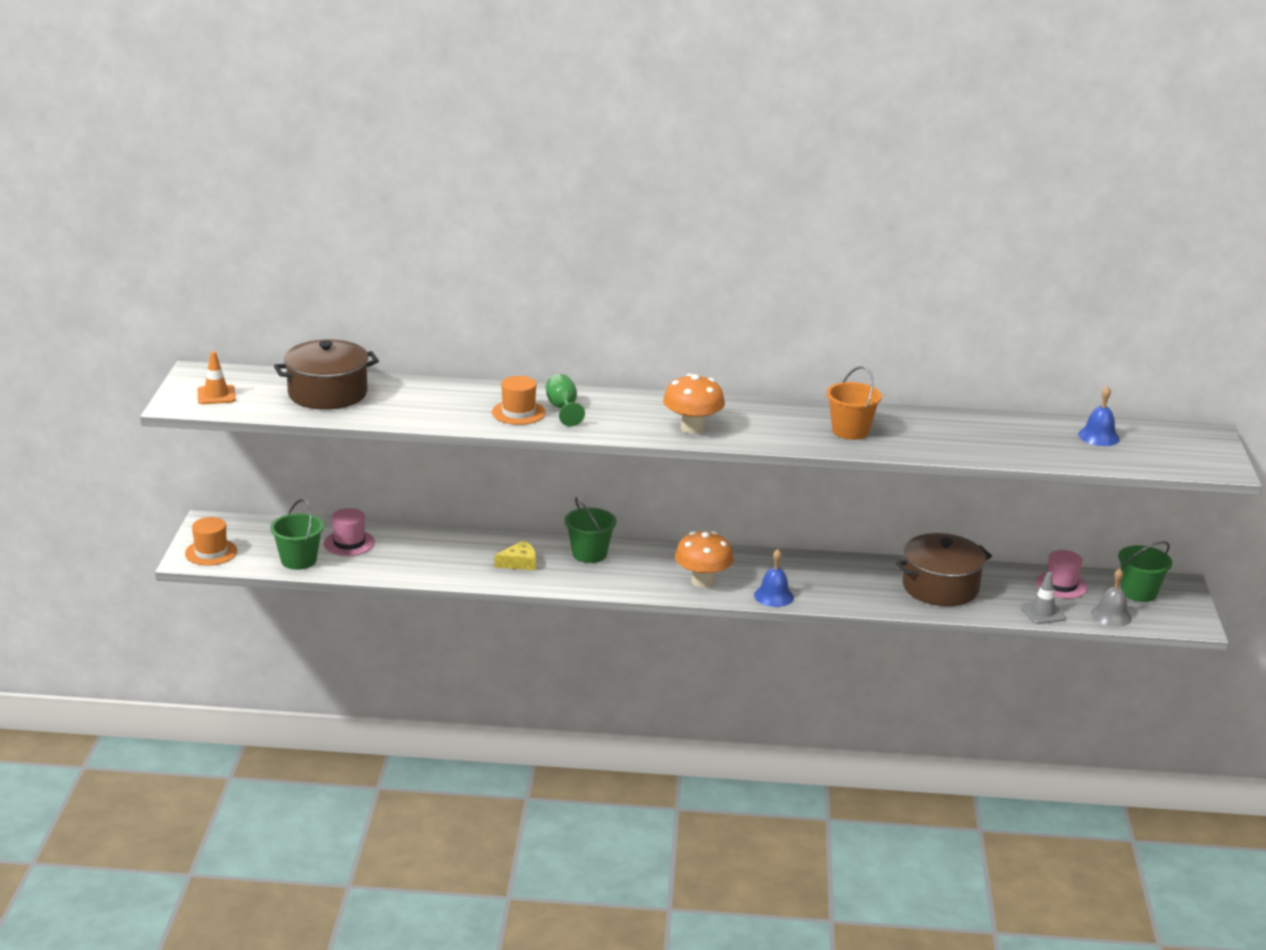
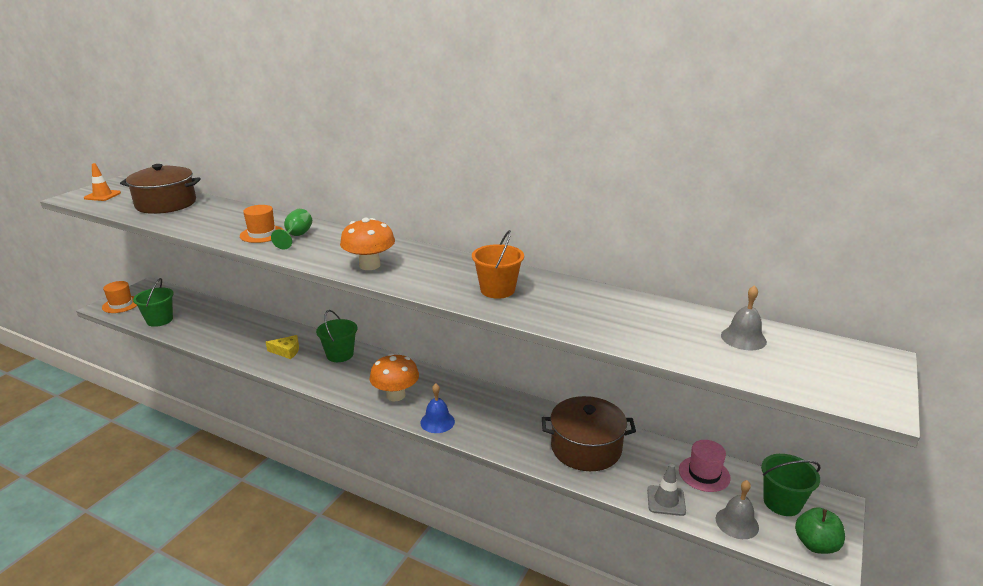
camera: 25 degrees right, 0 degrees up
(349, 543) = (203, 314): pink hat -> none
(1098, 436) = (743, 338): blue bell -> grey bell
(1180, 616) = (816, 545): none -> green apple

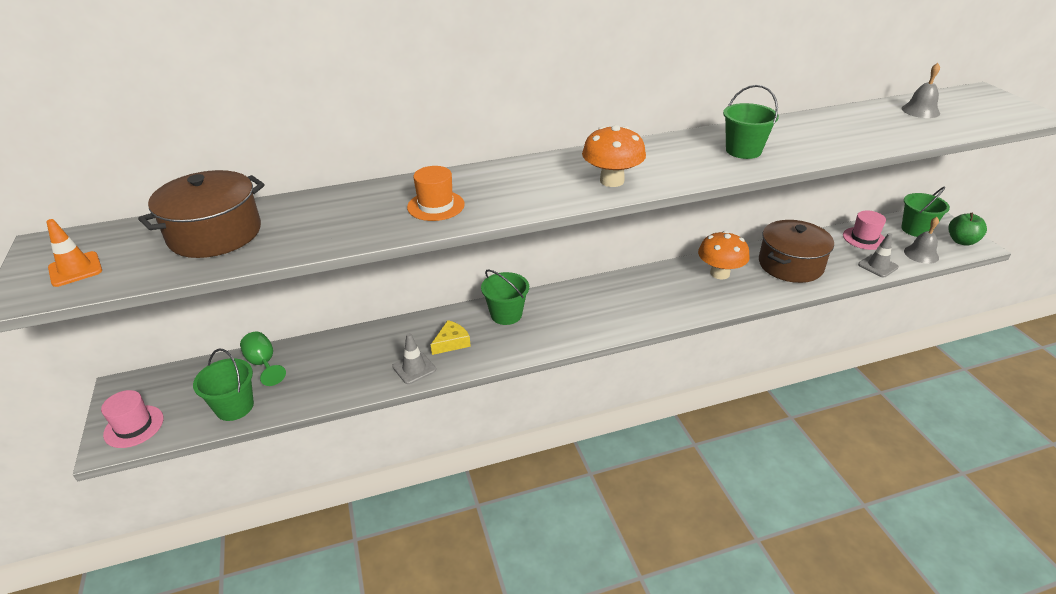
camera: 45 degrees left, 10 degrees up
(121, 304) = (134, 426): orange hat -> pink hat
(247, 352) = (414, 368): none -> grey traffic cone
(296, 236) = (477, 191): green goblet -> green goblet (263, 363)
(395, 395) = (616, 314): orange mushroom -> orange mushroom (719, 273)
(437, 422) = (682, 311): blue bell -> none
(497, 290) = (743, 151): orange bucket -> green bucket

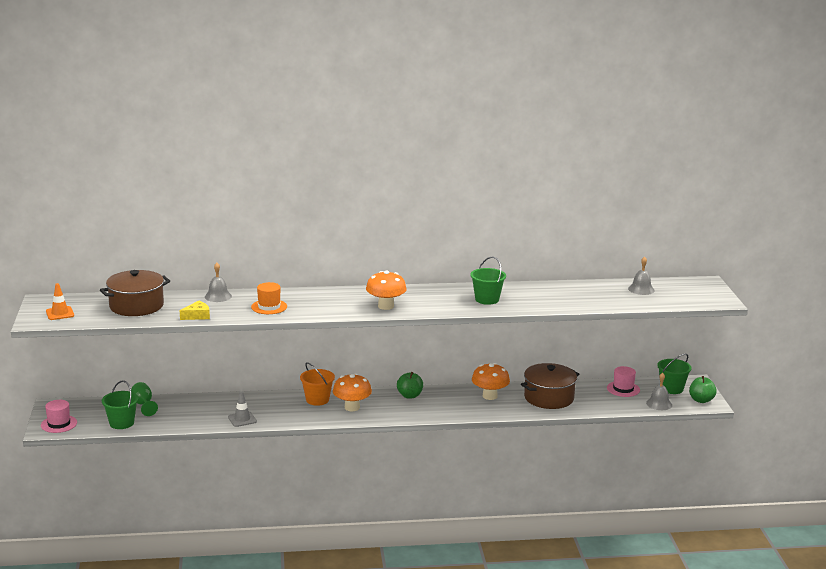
camera: 10 degrees right, 15 degrees down
(348, 197) = (218, 296): none -> grey bell
(451, 343) = (272, 410): yellow cheese -> yellow cheese (197, 316)
(506, 314) = (317, 400): green bucket -> orange bucket
(557, 320) = (352, 407): none -> orange mushroom
(622, 288) = (409, 395): none -> green apple
(878, 266) = (617, 406): grey traffic cone -> none

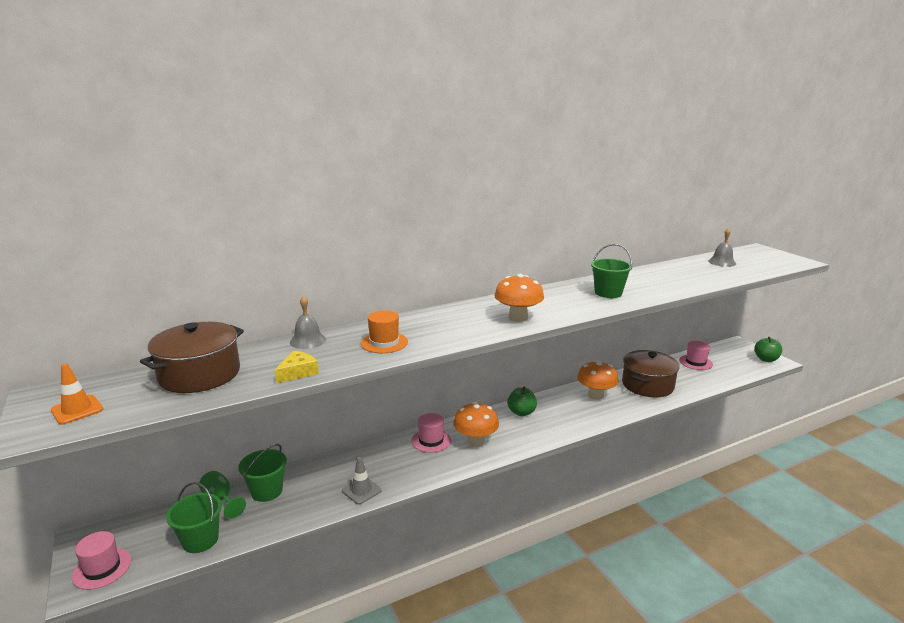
camera: 20 degrees left, 0 degrees up
(317, 400) = (431, 440): orange bucket -> pink hat
(659, 404) = (740, 370): grey bell -> none
(671, 388) = (731, 354): green bucket -> green bucket (266, 491)

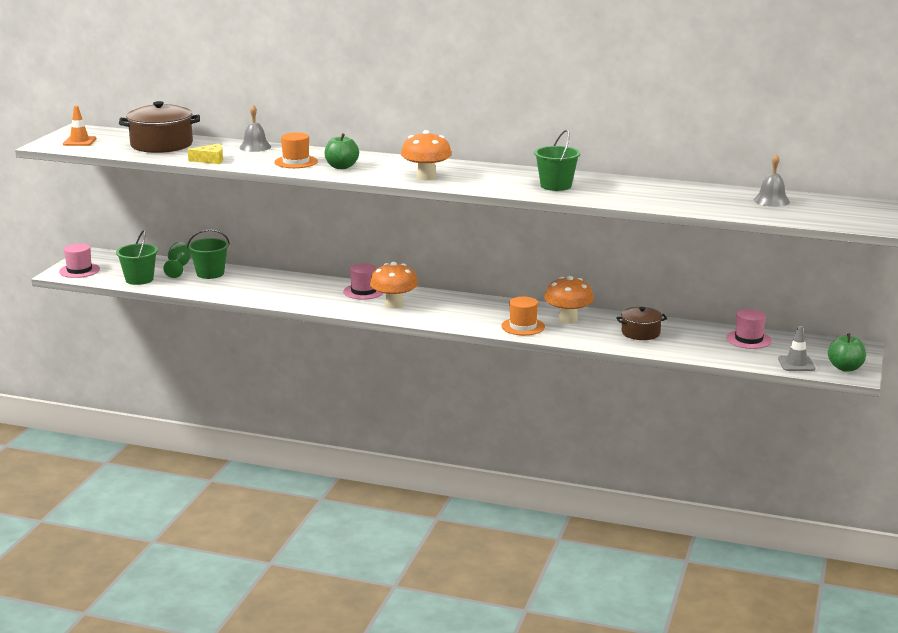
camera: 45 degrees right, 0 degrees up
(361, 490) = (263, 296): grey traffic cone -> grey traffic cone (796, 364)
(521, 412) = (472, 304): green apple -> green apple (341, 167)
(586, 415) = (523, 326): none -> orange hat
(647, 385) = (640, 333): brown pot -> brown pot, size x0.59

